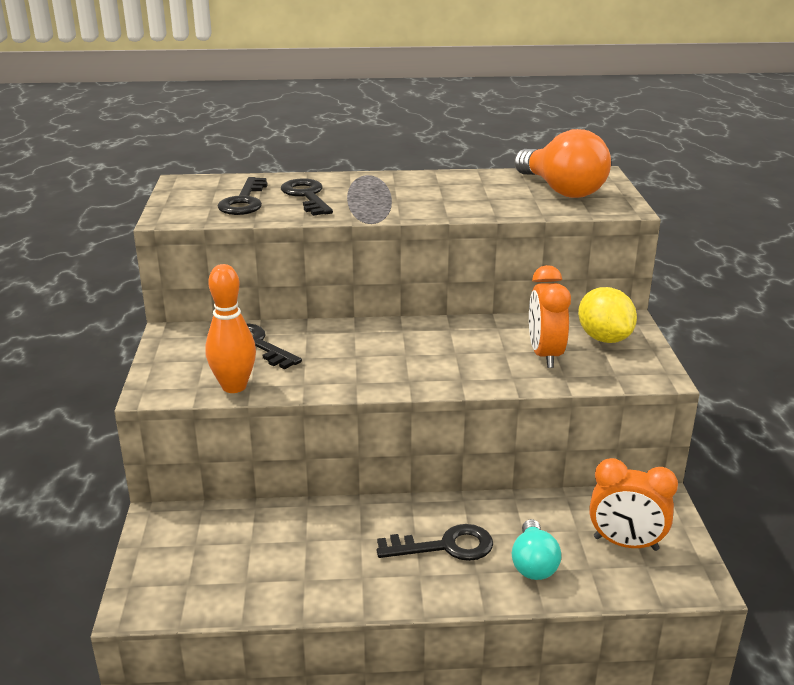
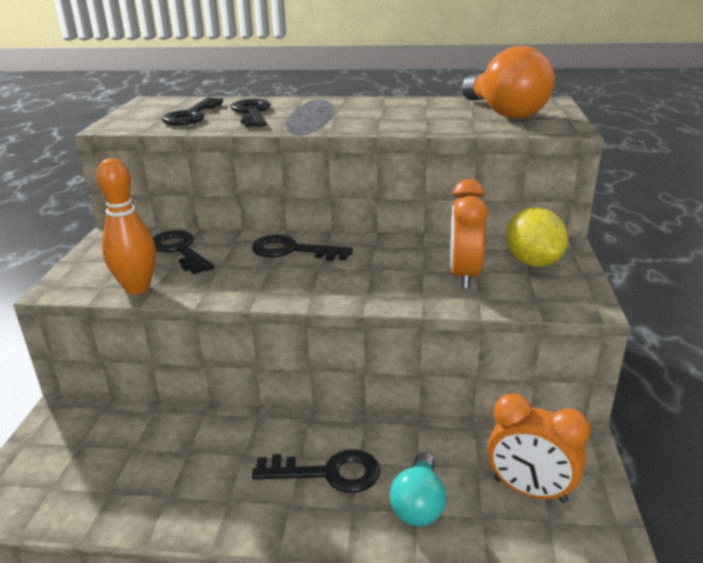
camera: 10 degrees right, 0 degrees up
(370, 339) = (292, 250): none -> black key

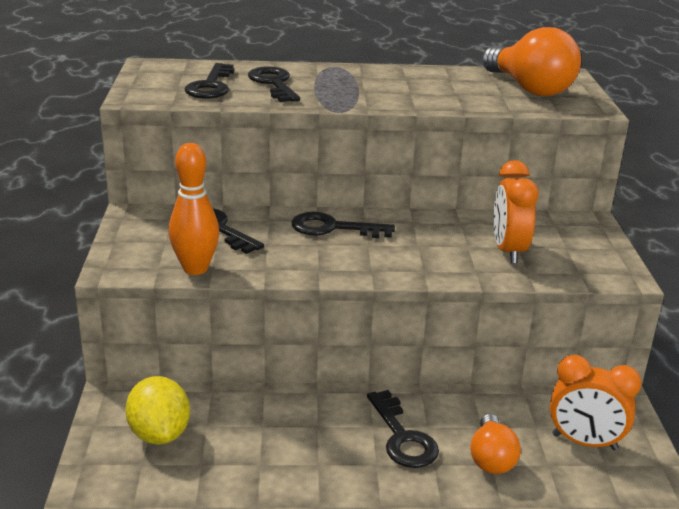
camera: 10 degrees left, 0 degrees up
(328, 473) = (403, 437): black key -> black key turned 75 degrees clockwise
(418, 504) = (491, 458): turquoise light bulb -> orange light bulb
(533, 262) = (567, 237): yellow lemon -> yellow lemon (159, 434)

